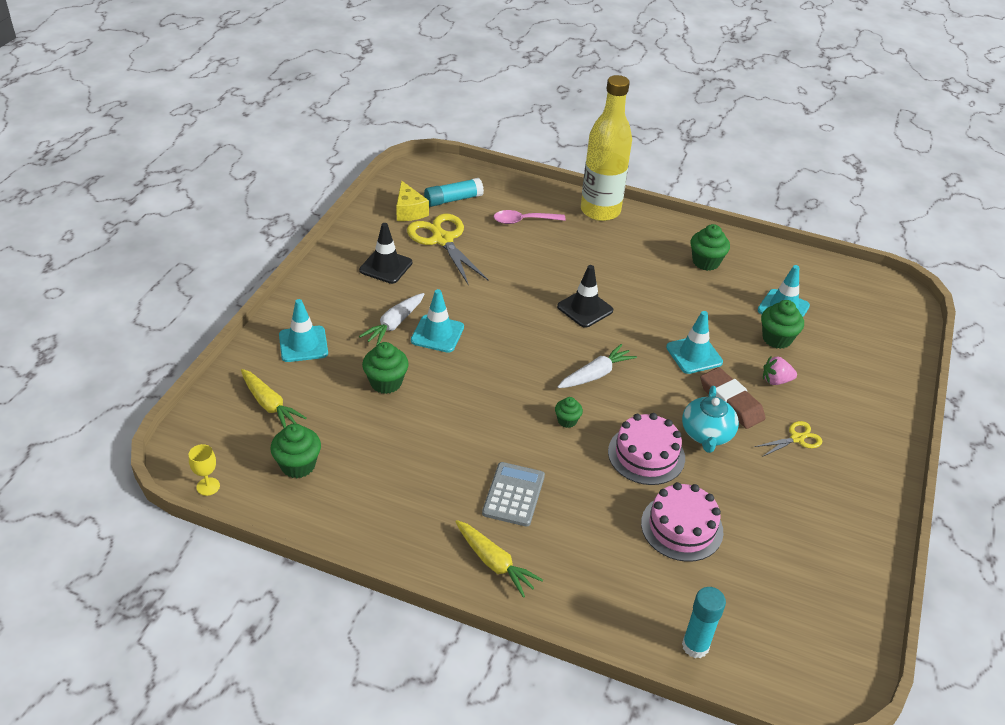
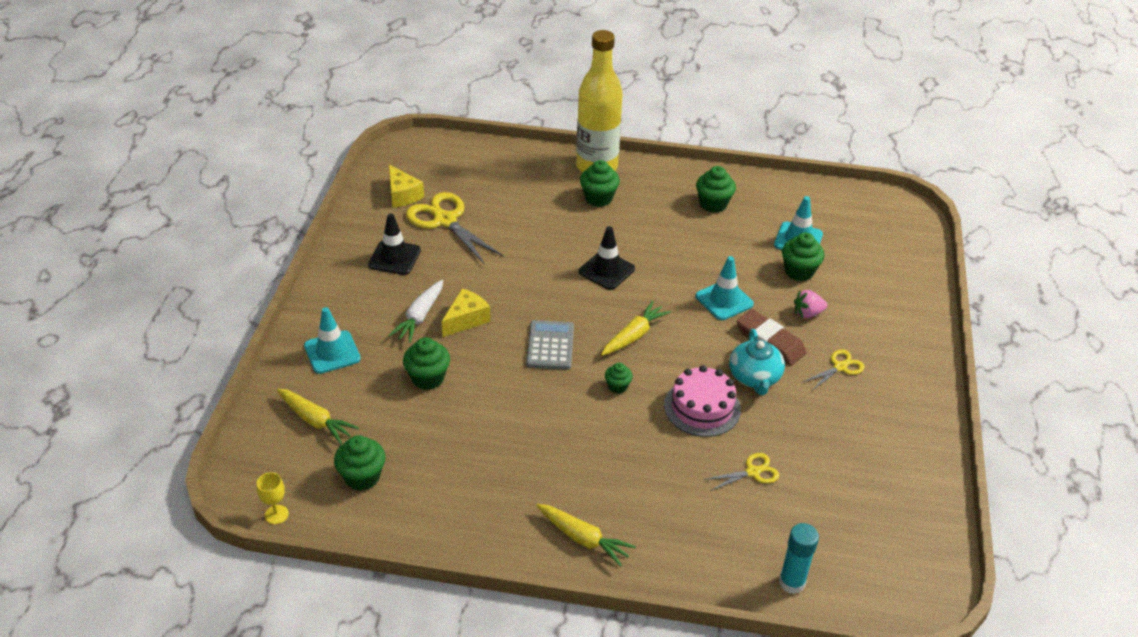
camera: 10 degrees left, 0 degrees up
(437, 334) = (466, 320): turquoise traffic cone -> yellow cheese
(453, 199) = (444, 176): turquoise glue stick -> none
(513, 494) = (584, 469): grey calculator -> grey calculator (550, 346)
(523, 221) = (522, 188): pink spoon -> none
(594, 240) = (598, 198): none -> green cupcake
(595, 374) = (634, 335): white carrot -> yellow carrot
(682, 527) = (752, 472): pink cake -> yellow scissors

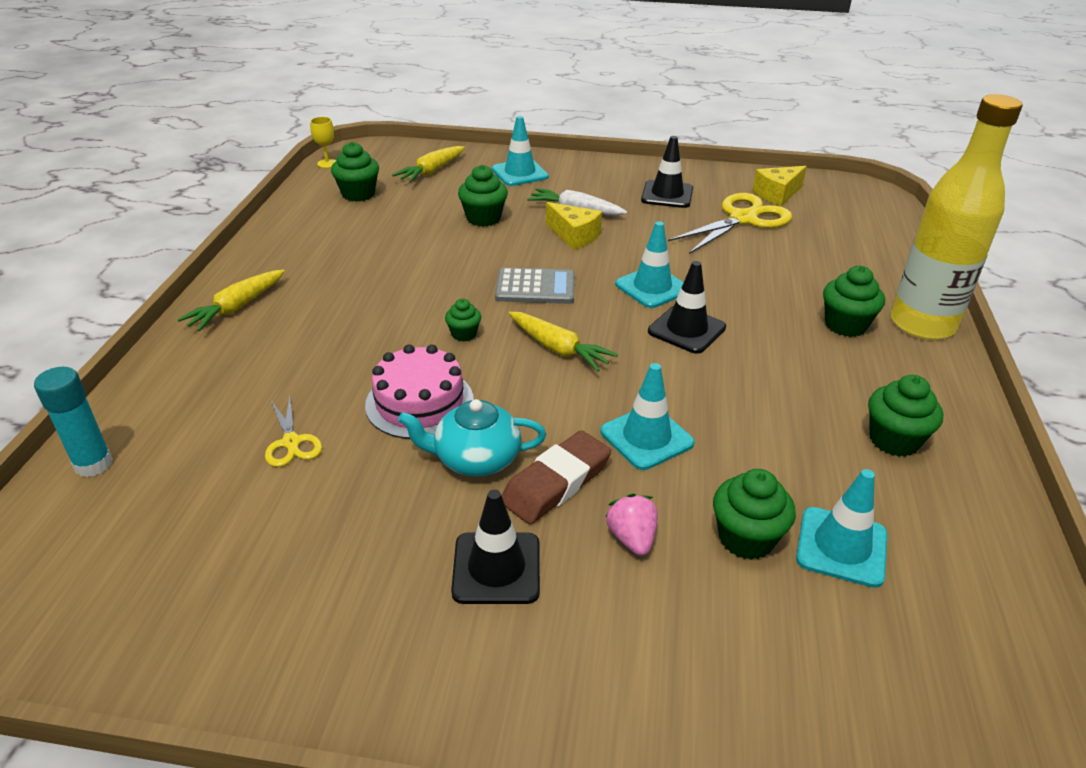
camera: 90 degrees right, 5 degrees down
(550, 281) = (652, 287): none -> turquoise traffic cone
(840, 367) = (496, 568): yellow scissors -> black traffic cone

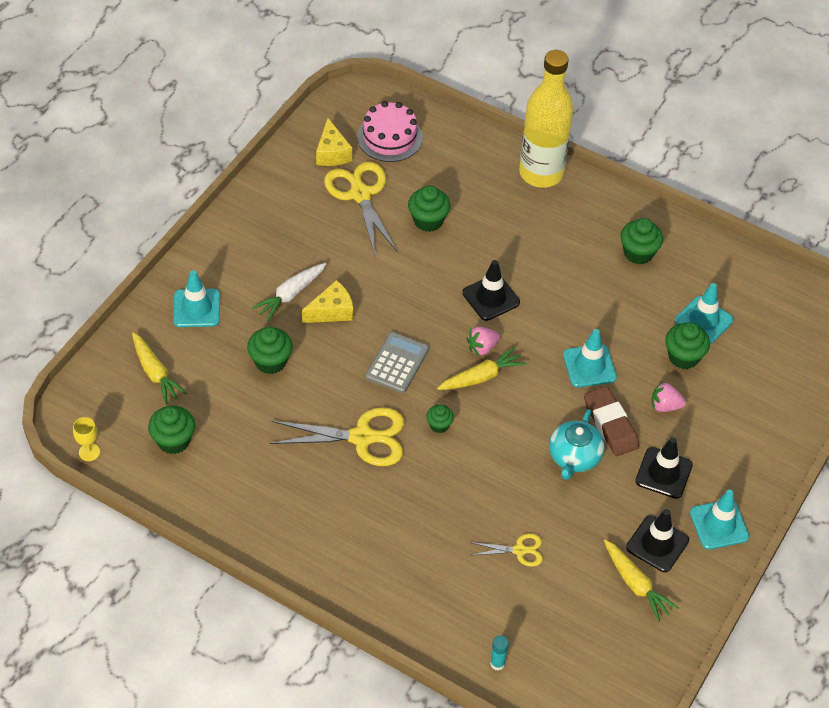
camera: 70 degrees left, 15 degrees up
(93, 464) = (497, 663): turquoise glue stick -> turquoise glue stick, size x0.62
(237, 307) = (336, 561): yellow carrot -> yellow carrot (635, 584)
(416, 288) = (362, 437): none -> yellow scissors
(419, 402) = (507, 471): pink cake -> pink cake (389, 137)
(604, 340) = (482, 348): none -> pink strawberry
(652, 287) = (430, 294): turquoise traffic cone -> turquoise traffic cone (719, 525)
(667, 195) = (294, 223): black traffic cone -> black traffic cone (657, 544)
(845, 325) = (524, 212): green cupcake -> green cupcake (428, 220)

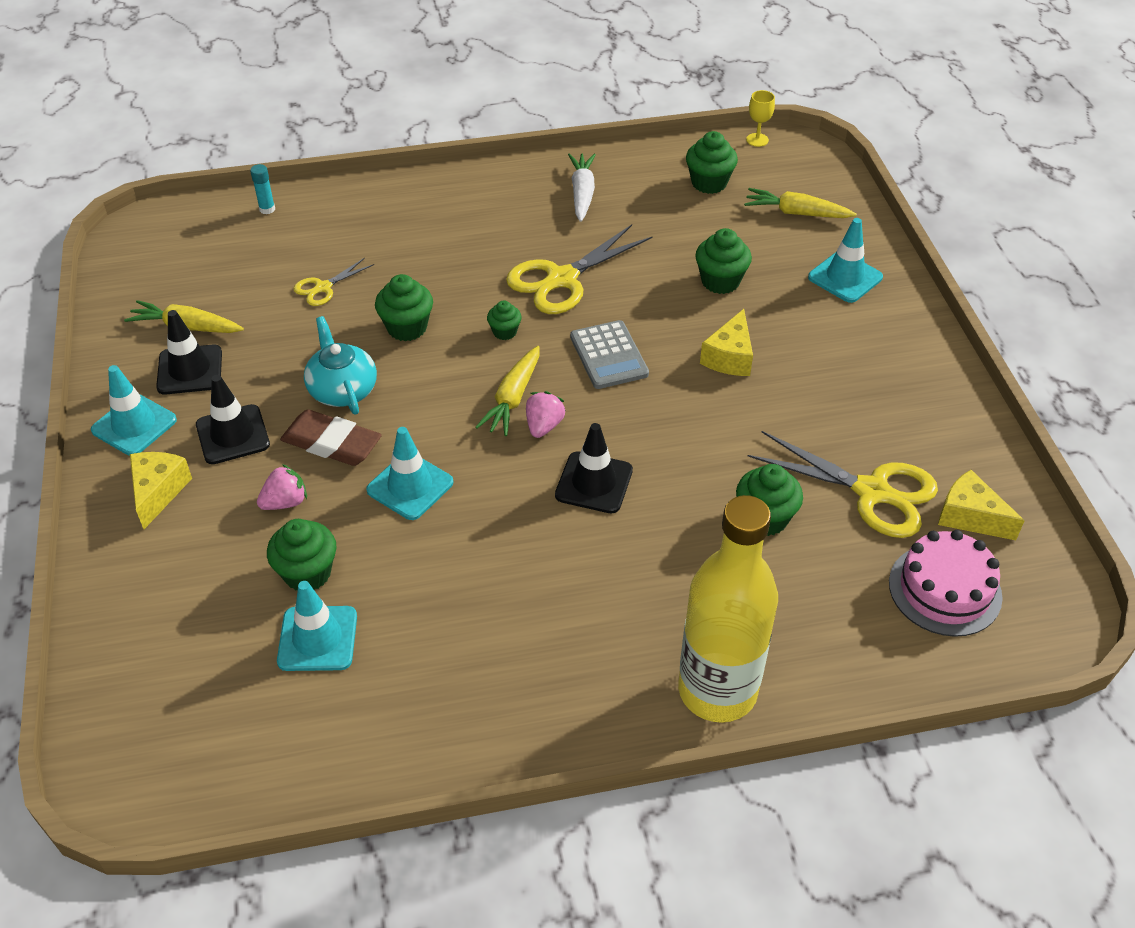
camera: 140 degrees right, 5 degrees down
(290, 295) = (786, 344): white carrot -> white carrot (582, 193)
(638, 253) = (480, 671): green cupcake -> green cupcake (407, 328)
(732, 464) = (158, 492): none -> yellow cheese

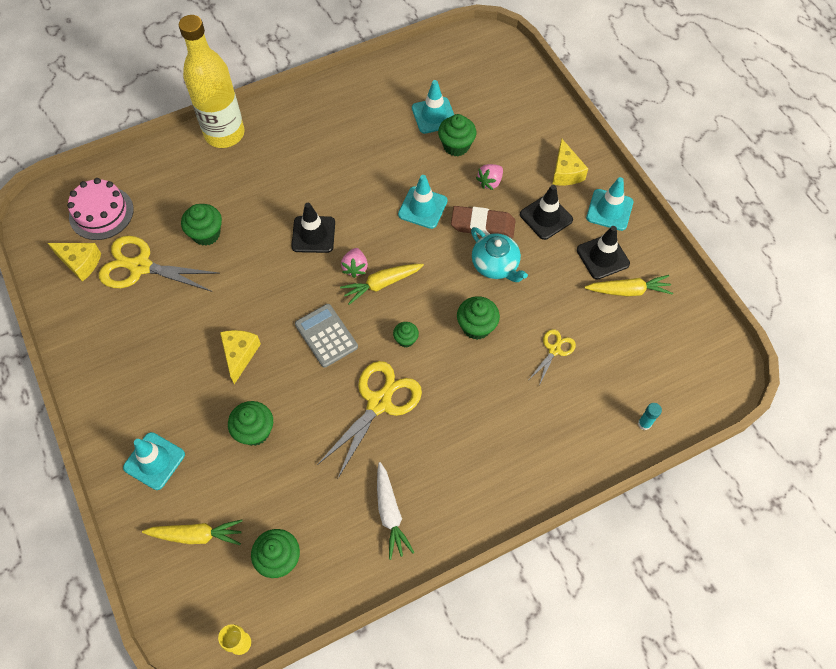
camera: 165 degrees right, 15 degrees up
(513, 398) = (382, 284): yellow carrot -> yellow carrot turned 120 degrees counterclockwise

